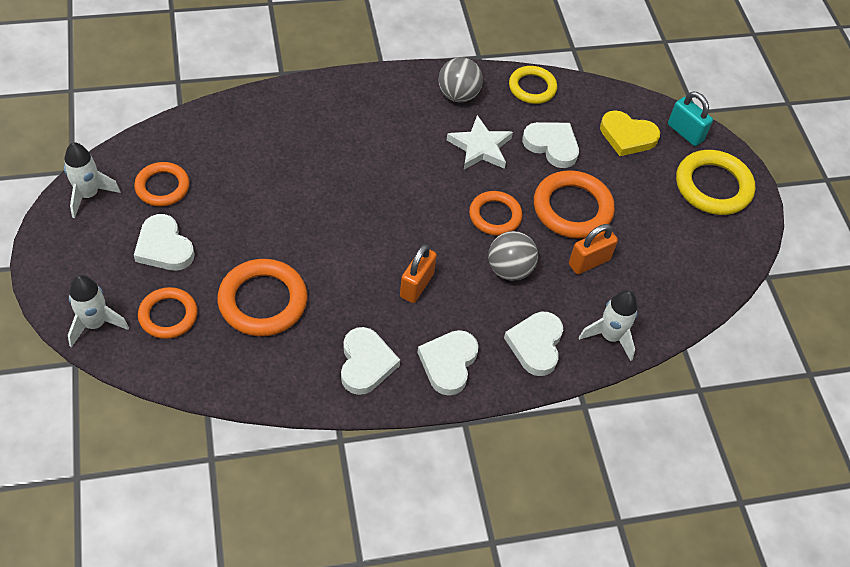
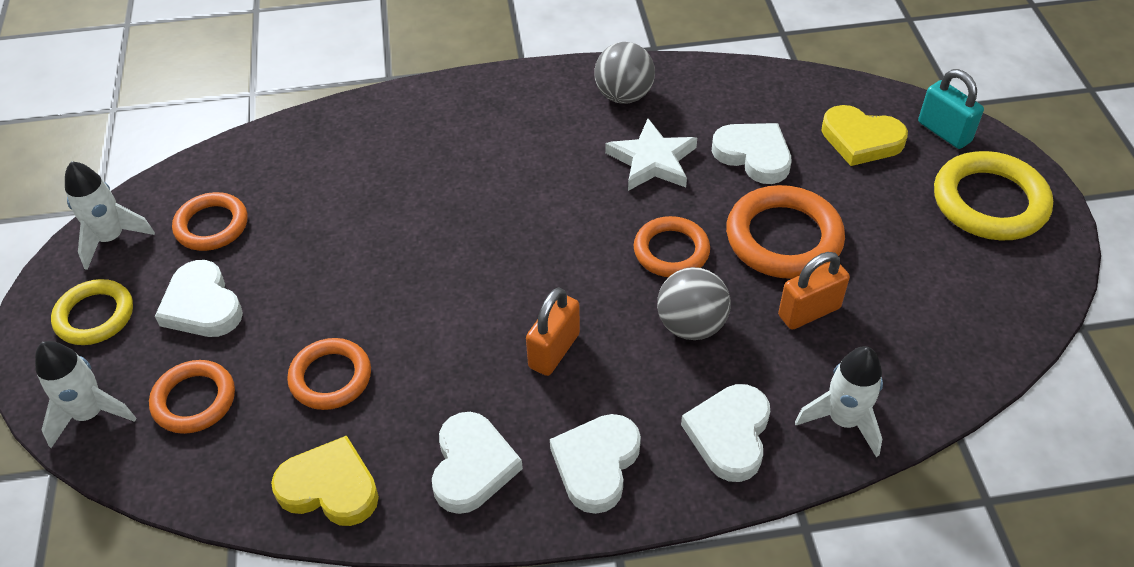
camera: 10 degrees right, 5 degrees down
(263, 301) = (330, 377): orange ring -> orange ring, size x0.65
(270, 376) = (330, 487): none -> yellow heart
(532, 87) = (726, 82): yellow ring -> yellow ring (95, 316)

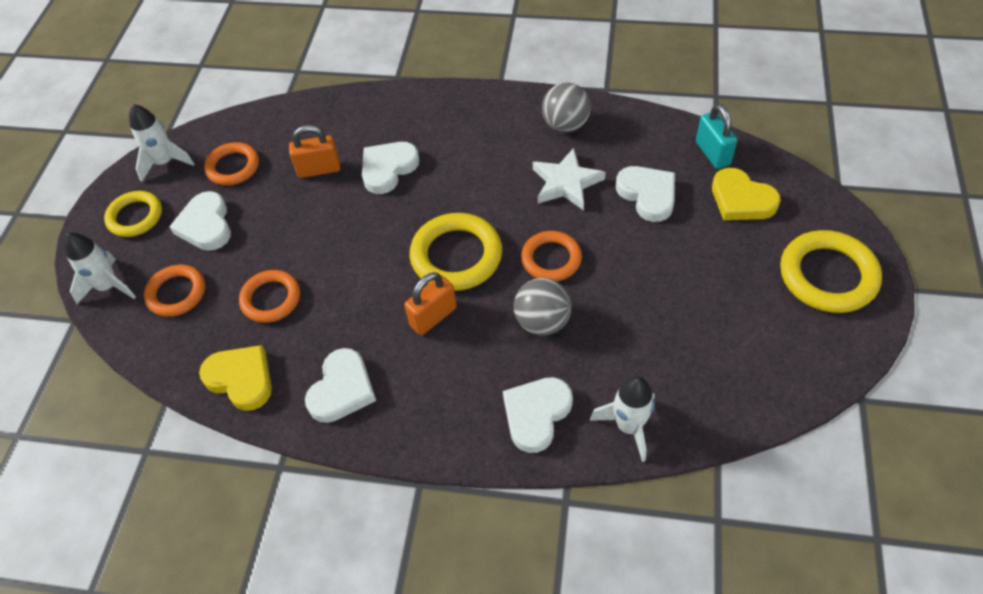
camera: 20 degrees right, 5 degrees up
(553, 272) = (456, 256): none -> yellow ring
(596, 464) = (429, 411): white heart -> white heart (388, 169)
(783, 238) = (643, 268): orange ring -> none
(809, 312) = (638, 333): orange padlock -> orange padlock (319, 169)
(944, 132) = (815, 207): turquoise padlock -> turquoise padlock (712, 153)

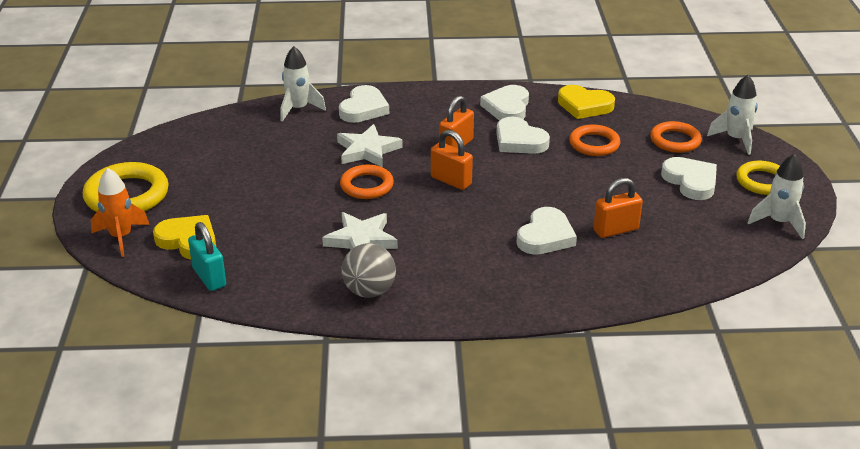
camera: 165 degrees right, 20 degrees down
(233, 167) = (705, 225): orange ring -> none
(456, 256) = (451, 181): yellow ring -> orange padlock
(542, 321) = (367, 150): grey ball -> white star
(647, 195) = (280, 237): white heart -> white heart (519, 141)
(814, 212) = (121, 237): none -> orange rocket

